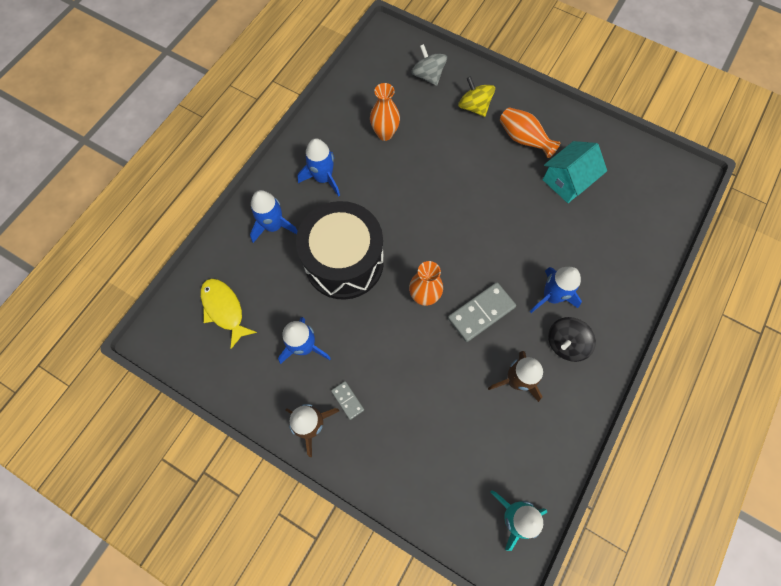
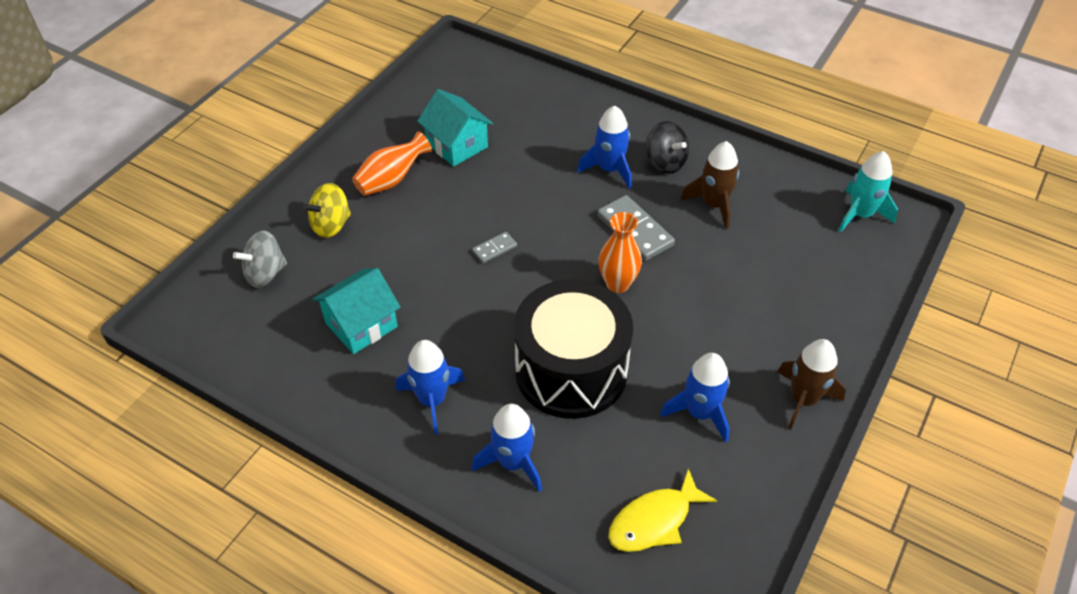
camera: 90 degrees left, 20 degrees down
(347, 400) = (764, 362): grey domino -> grey domino (494, 249)
(385, 133) = (361, 325): orange vase -> turquoise house

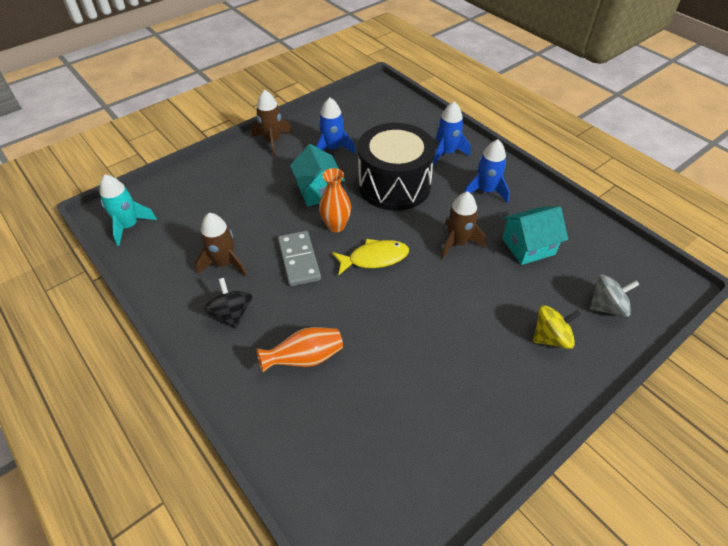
camera: 160 degrees left, 0 degrees up
(391, 180) = (489, 372): orange vase -> orange vase (305, 358)
(455, 304) = (457, 242): none -> brown rocket
(457, 145) = (414, 397): turquoise house -> turquoise house (318, 191)
(494, 249) = (414, 276): grey domino -> none
(609, 169) = (284, 321): blue rocket -> none
(654, 521) = (384, 117): yellow fish -> yellow fish (374, 258)

